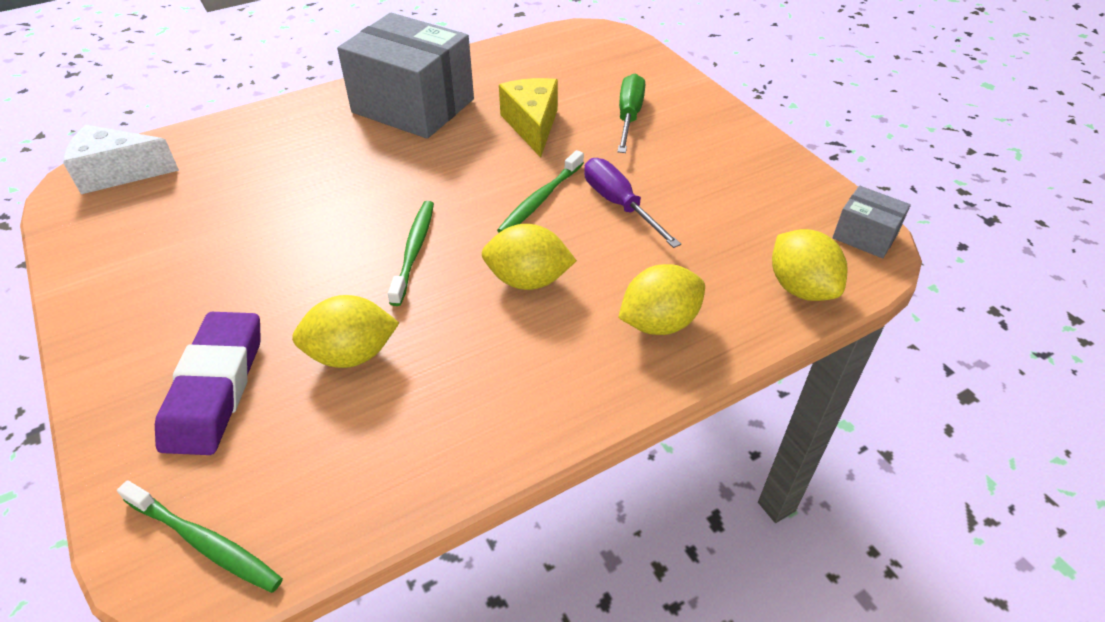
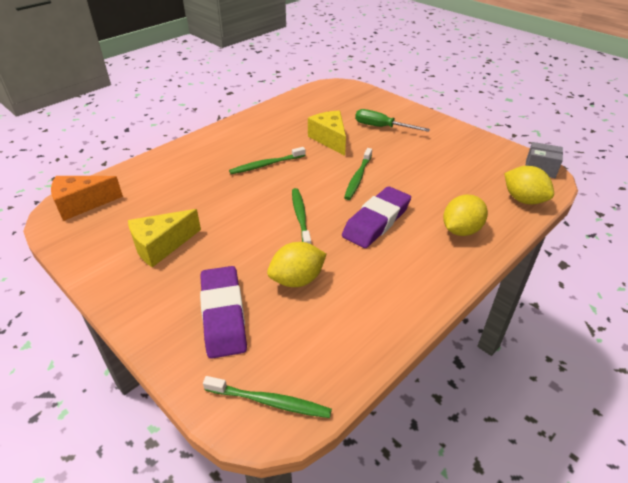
camera: 15 degrees left, 5 degrees down
(118, 173) = (82, 204): white cheese -> orange cheese
(189, 259) = (161, 246): none -> yellow cheese
(409, 153) = (266, 165): none -> green toothbrush
(413, 106) = (252, 139): grey box -> none
(528, 280) = (376, 221): yellow lemon -> purple eraser
(619, 204) = (403, 173): purple screwdriver -> none
(629, 116) = (382, 127): green screwdriver -> green screwdriver turned 60 degrees counterclockwise

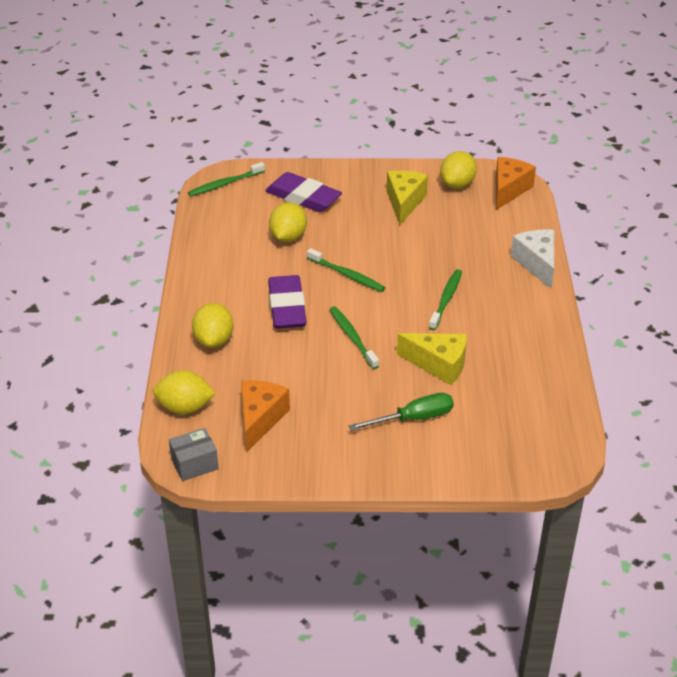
camera: 135 degrees right, 0 degrees up
(97, 233) = (457, 184): none -> yellow lemon
(178, 152) = (537, 263): none -> white cheese
(474, 169) = (260, 419): none -> orange cheese

